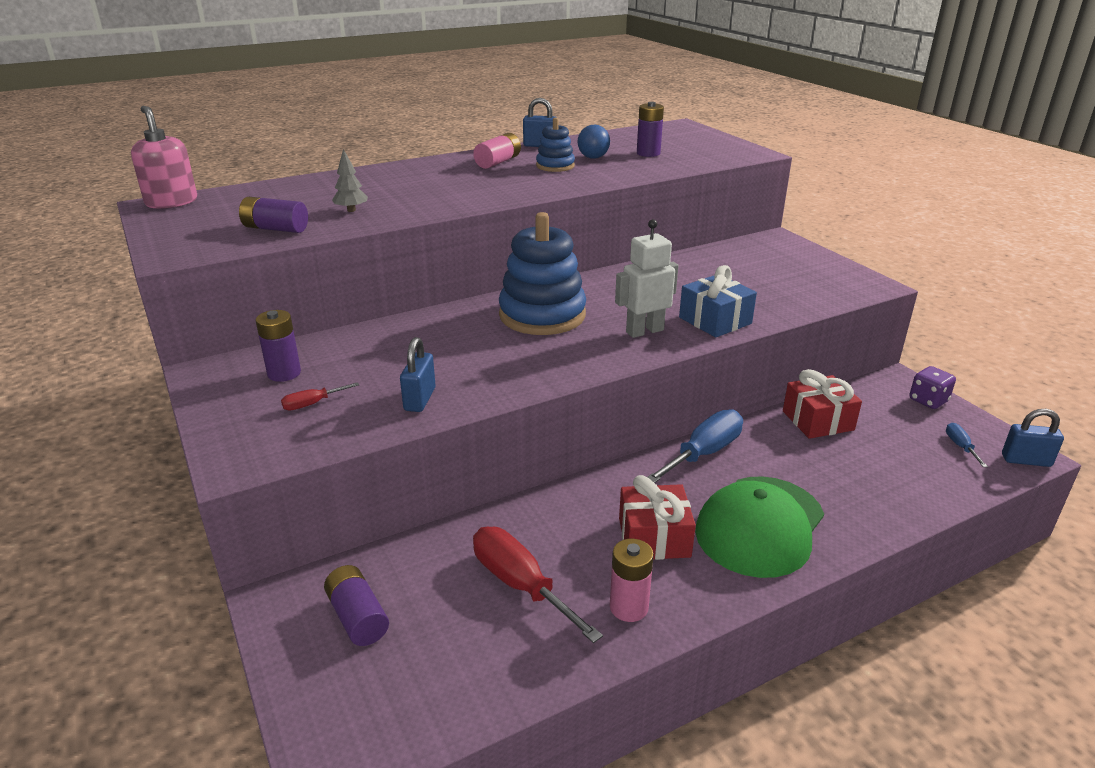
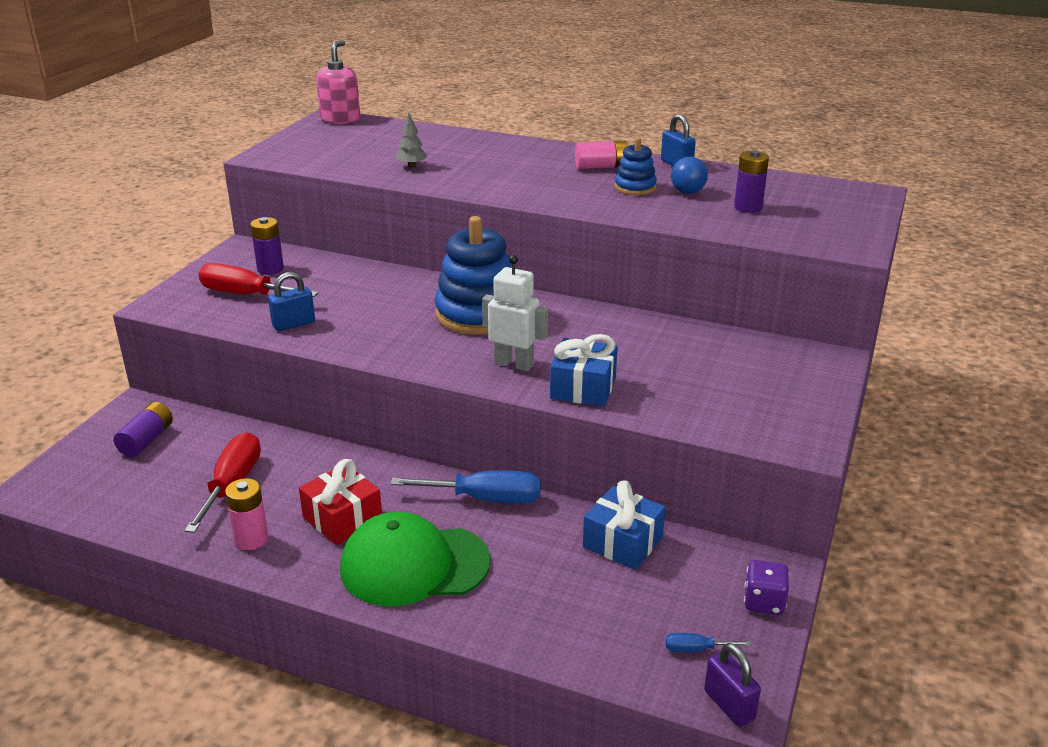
camera: 50 degrees right, 0 degrees up
(275, 229) = (344, 161): purple battery -> none
(312, 404) = (245, 294): red screwdriver -> red screwdriver, size x2.11
(818, 420) = (622, 542): red gift -> blue gift
(960, 446) = (696, 649): blue screwdriver -> blue screwdriver turned 135 degrees counterclockwise
(1026, 460) = (729, 705): blue padlock -> purple padlock

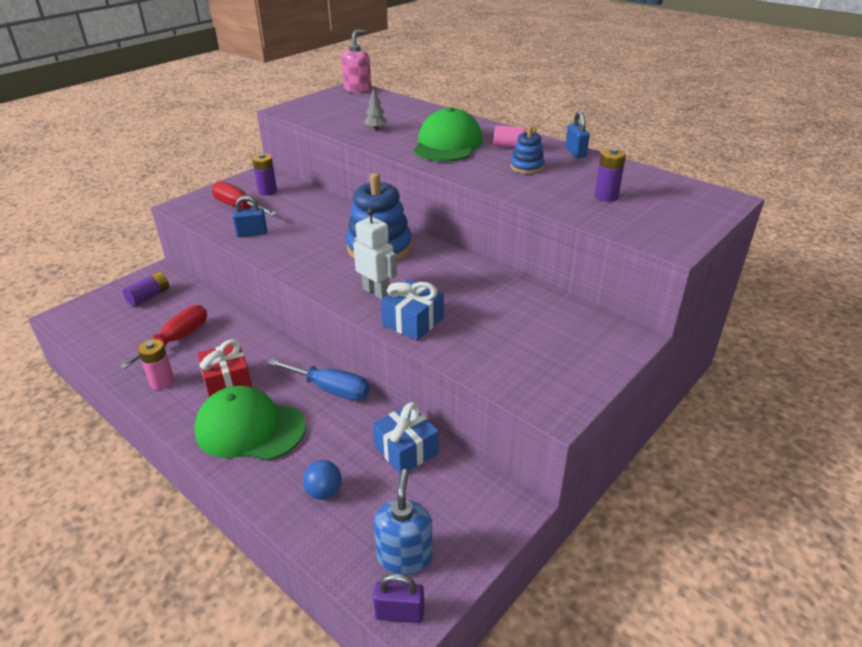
camera: 20 degrees right, 5 degrees up
(519, 173) = (447, 144): none -> green cap
(687, 192) = (566, 176): blue ball -> blue ball (324, 492)
(696, 649) = (404, 556): blue screwdriver -> blue soap dispenser
(729, 705) = (399, 613): purple padlock -> purple padlock turned 75 degrees counterclockwise
(764, 602) = (484, 531): purple dice -> none

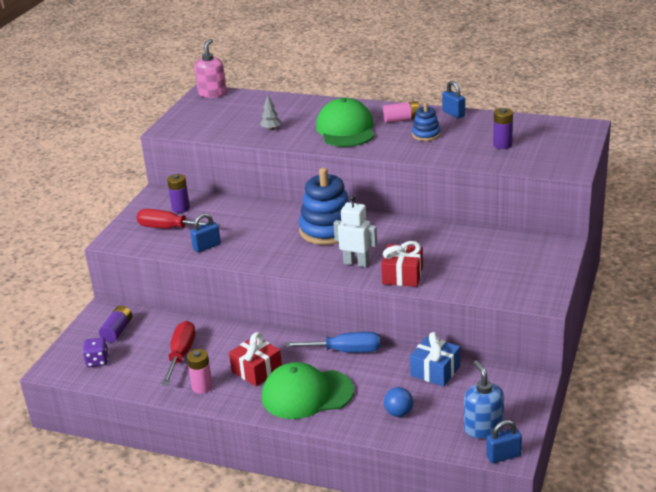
camera: 20 degrees left, 5 degrees down
(104, 321) = (97, 361): none -> purple dice
(399, 613) = (503, 456): purple padlock -> blue padlock
(413, 321) = (402, 275): blue gift -> red gift

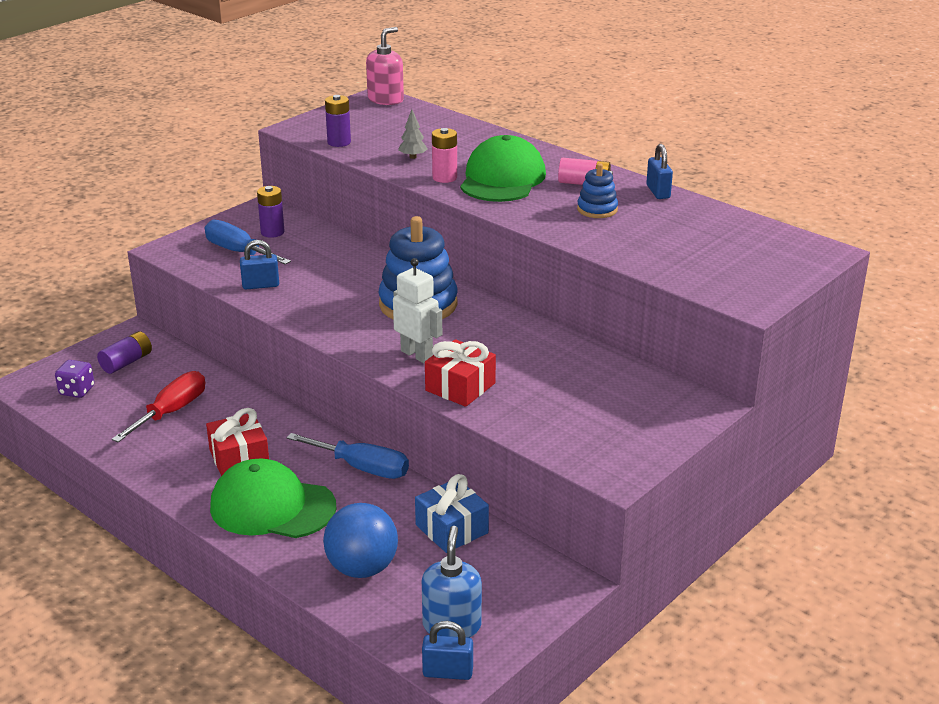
camera: 20 degrees right, 0 degrees up
(169, 228) = (238, 252): red screwdriver -> blue screwdriver
(202, 387) = (162, 458): pink battery -> pink battery (444, 178)
(398, 413) = (362, 568): blue ball -> blue ball, size x1.76
(502, 145) = (686, 247): purple battery -> purple battery (339, 142)

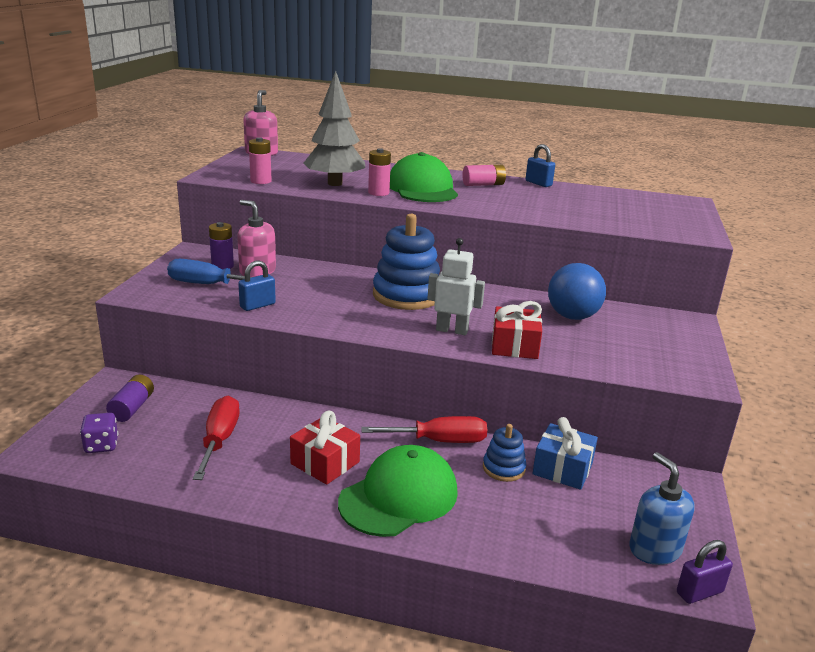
camera: 30 degrees left, 5 degrees down
(272, 507) = (399, 497): green cap -> green cap turned 150 degrees clockwise
(299, 245) = (257, 271): none -> pink soap dispenser
(339, 142) = (261, 181): purple battery -> pink battery
(362, 468) = (439, 441): blue screwdriver -> red screwdriver
(362, 568) = (532, 525): blue ball -> blue ball (572, 316)
(413, 157) = (334, 183): grey tree -> grey tree, size x2.45
(447, 672) = (699, 592): blue padlock -> purple padlock
(597, 209) = (516, 198): blue stacking toy -> blue stacking toy (503, 468)

